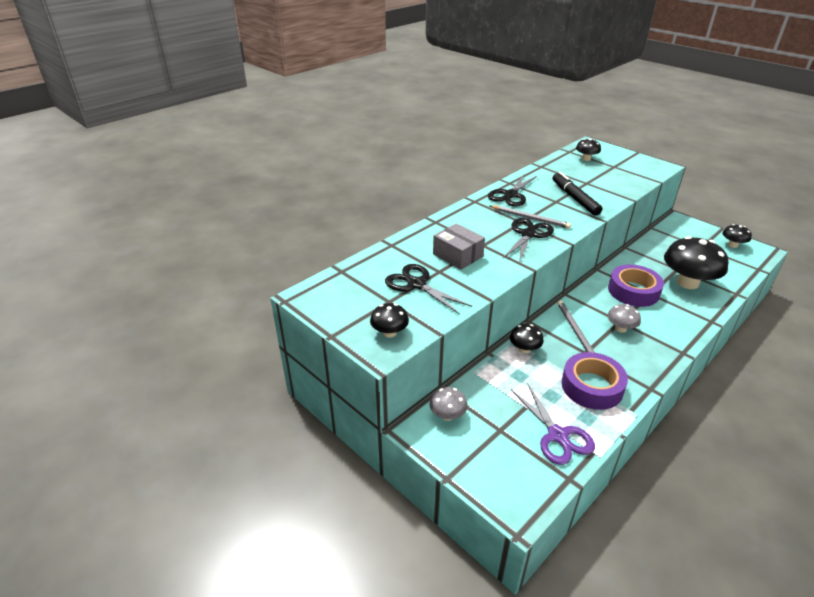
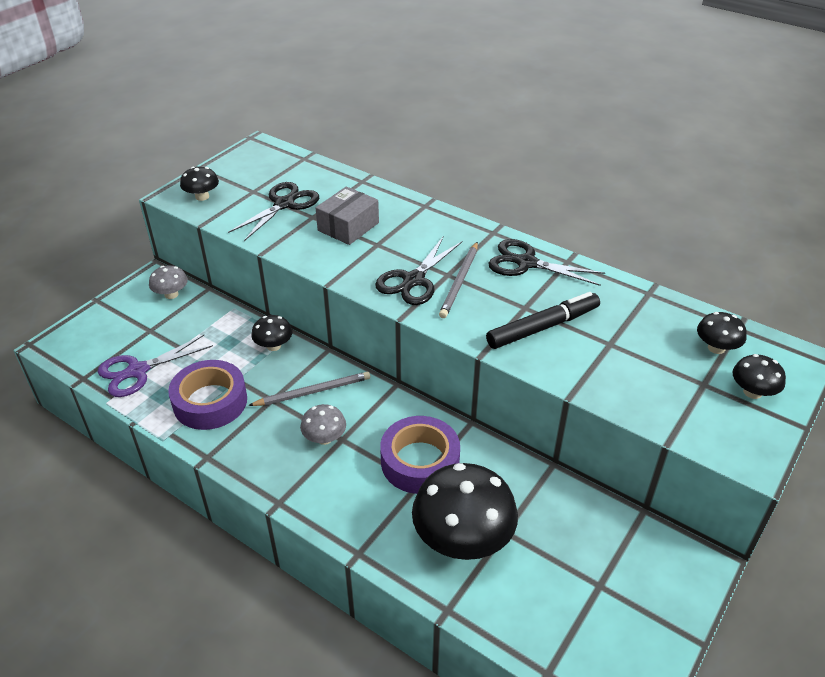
camera: 80 degrees right, 5 degrees up
(528, 234) = (413, 280): black scissors -> black scissors turned 105 degrees clockwise
(732, 245) = (630, 645): black mushroom -> black mushroom (752, 392)

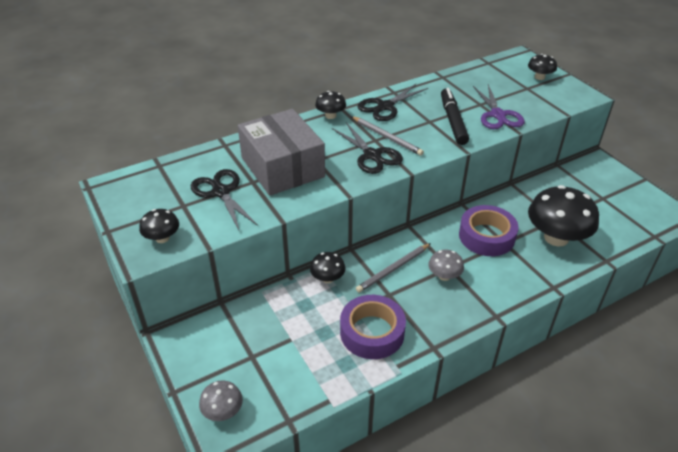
camera: 65 degrees left, 0 degrees up
(137, 371) = (304, 375): purple scissors -> purple scissors (498, 115)
(171, 294) = (210, 330): grey mushroom -> grey mushroom (223, 411)
(313, 391) = (393, 269): grey pencil -> grey pencil turned 135 degrees counterclockwise
(348, 227) = (282, 167): grey box -> grey box, size x1.70
(716, 348) = (501, 74): black mushroom -> black mushroom (330, 116)

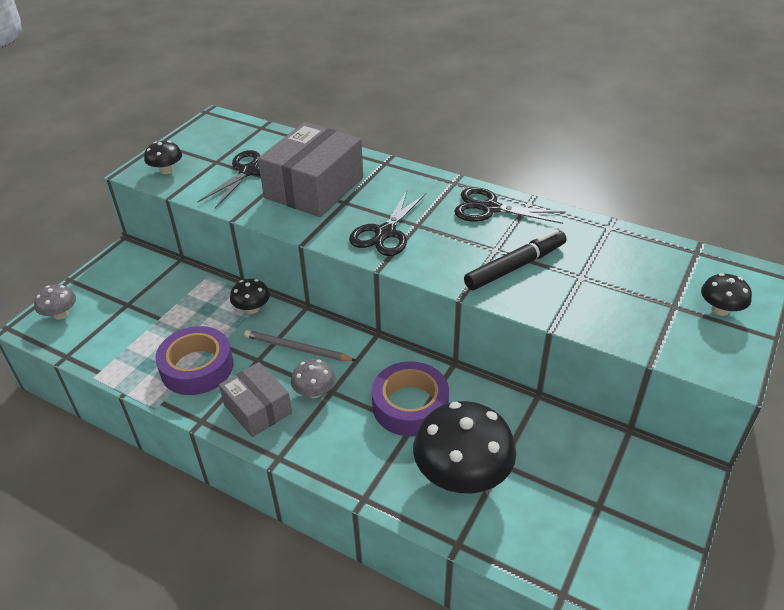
camera: 60 degrees right, 0 degrees up
(330, 116) = (432, 181): black mushroom -> none
(387, 137) = (429, 231): grey pencil -> none
(442, 311) = (258, 409): none -> grey box
(498, 115) = (571, 299): purple scissors -> none

